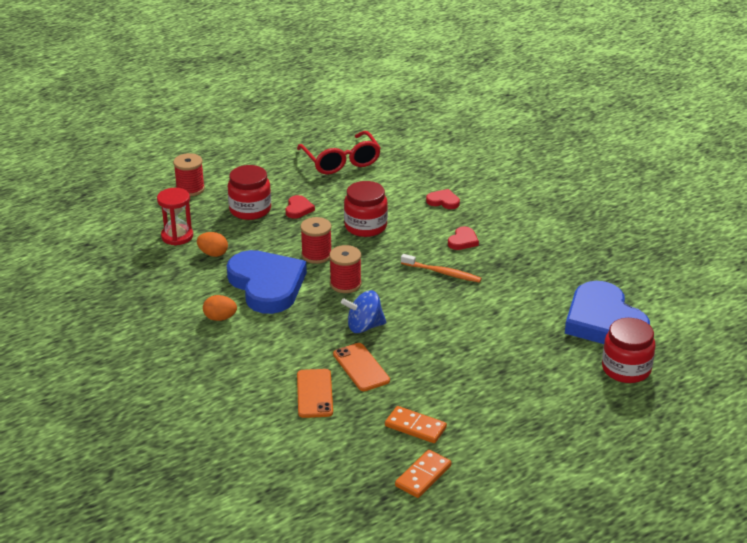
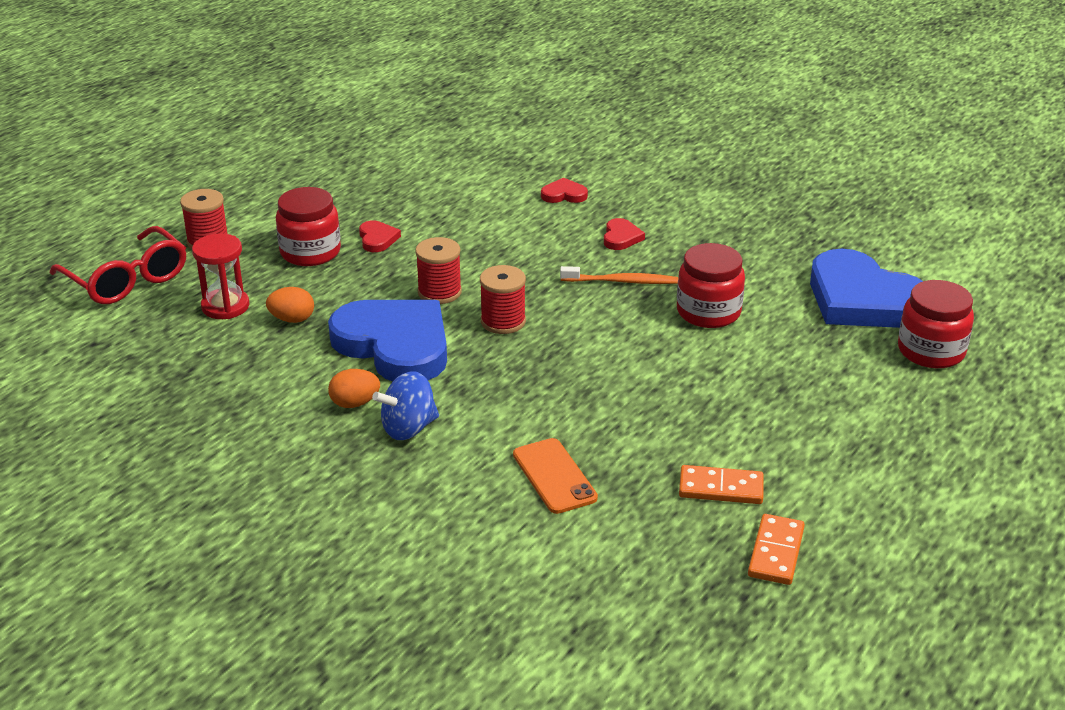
camera: 20 degrees left, 0 degrees up
(341, 161) = (398, 170): red glasses -> red glasses (127, 280)
(361, 367) = (595, 426): orange phone -> none
(364, 326) = (564, 371): blue spinning top -> blue spinning top (408, 428)
(365, 226) = (482, 244): red jar -> red jar (708, 312)

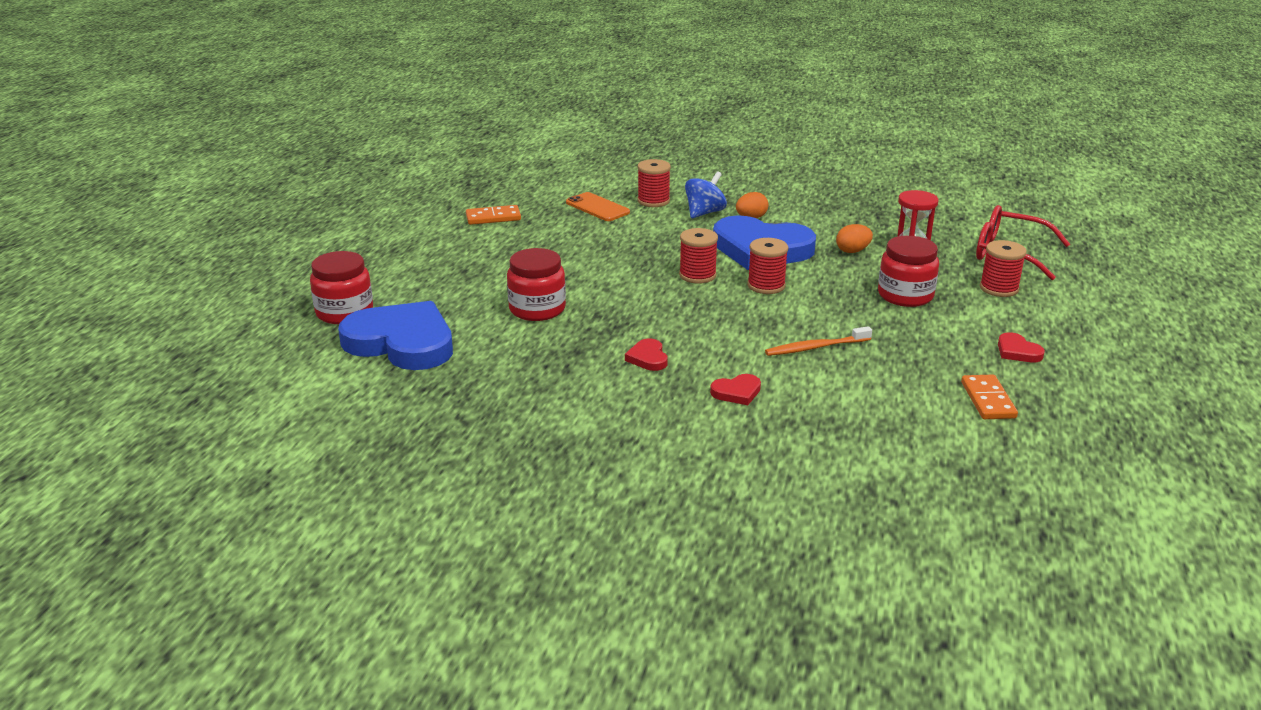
camera: 160 degrees right, 5 degrees down
(377, 239) = (865, 316): red heart -> red heart (1017, 351)
(462, 472) = (653, 201): none -> red spool
(622, 281) = (623, 319): orange toothbrush -> orange toothbrush (815, 347)
(776, 552) = (453, 199): orange domino -> orange domino (987, 400)

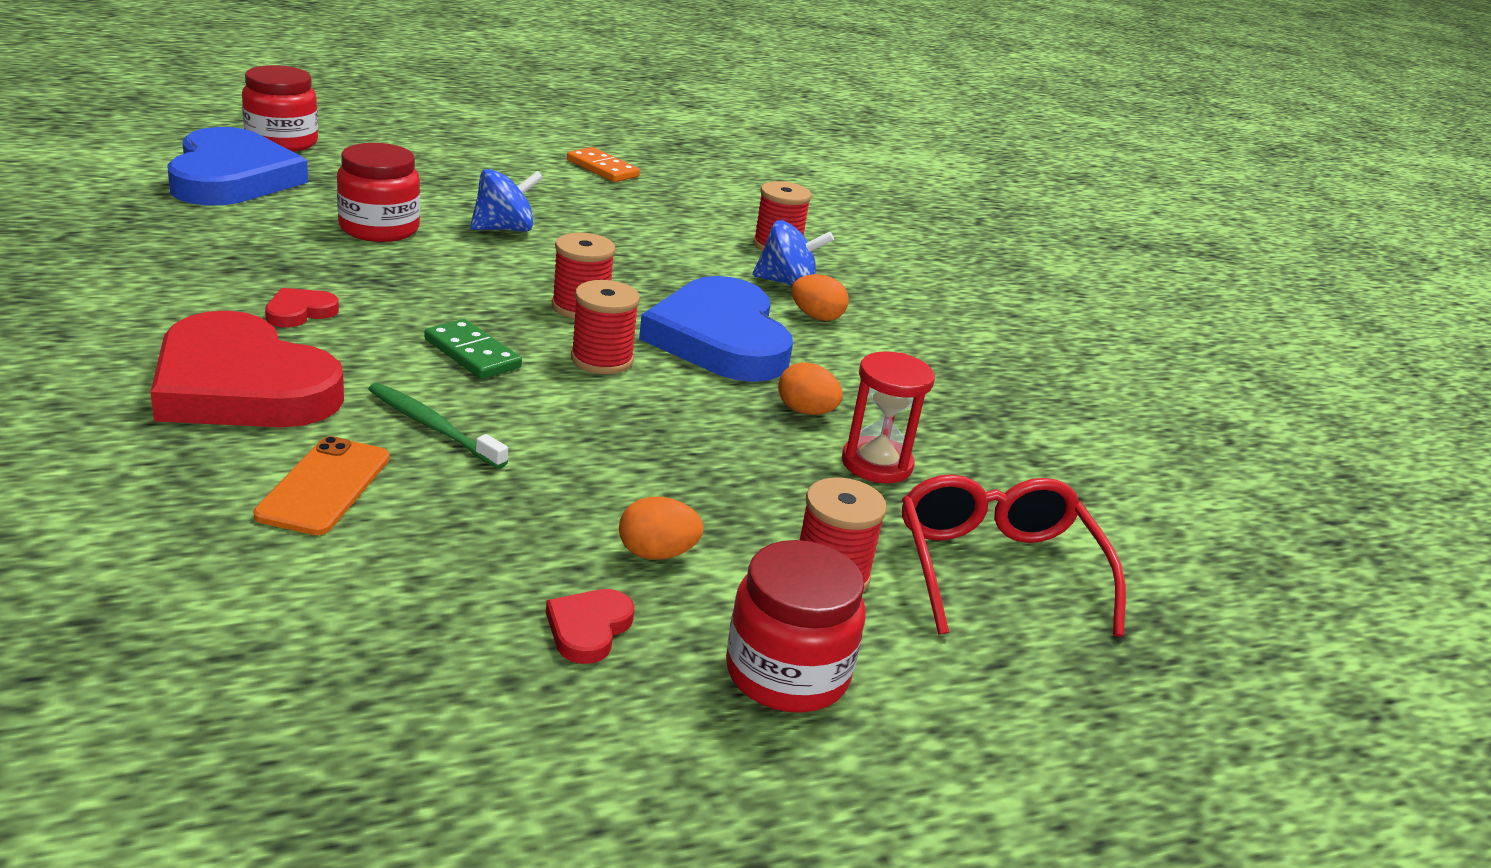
camera: 50 degrees right, 0 degrees up
(569, 271) = (504, 229): none -> blue spinning top
(597, 207) = (709, 217): orange phone -> orange phone (324, 486)
(737, 318) = (472, 353): none -> green domino
(737, 392) = (242, 386): red heart -> red heart, size x2.48
(815, 347) = (432, 426): orange toothbrush -> green toothbrush
(905, 295) = (695, 481): red jar -> red jar (787, 673)
(964, 321) = (656, 553): none -> orange egg
(987, 400) = (367, 617): orange domino -> none

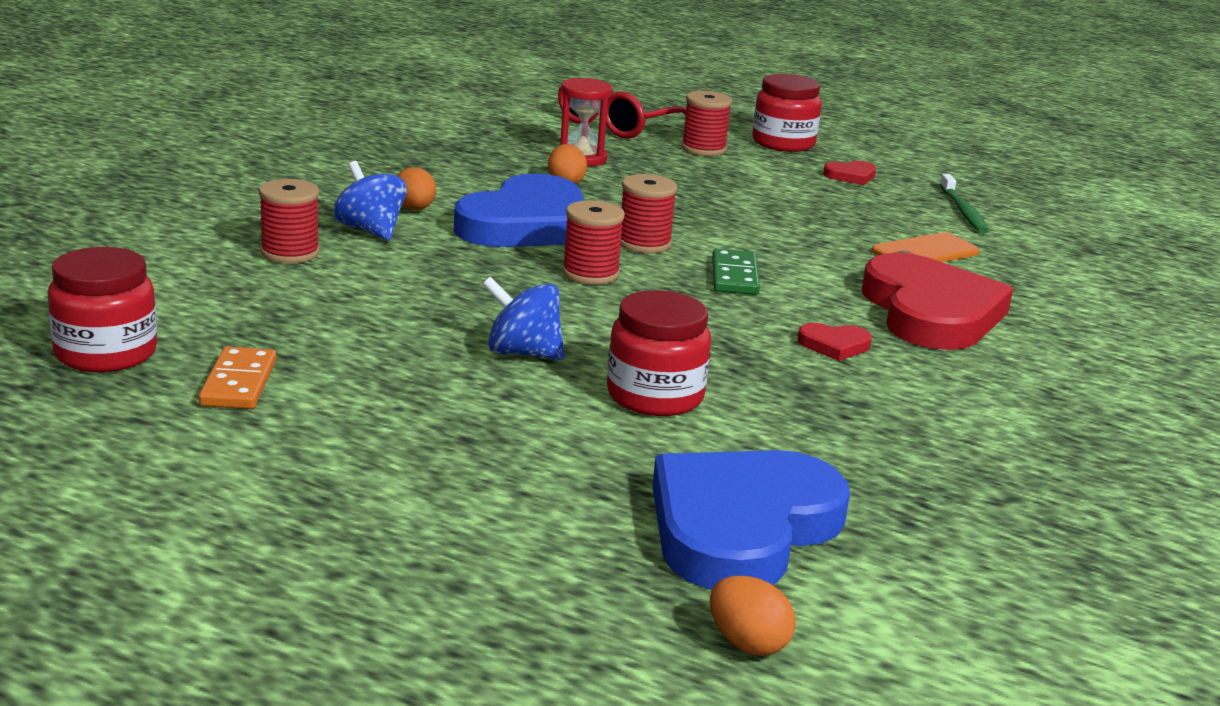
camera: 130 degrees left, 5 degrees down
(282, 142) = (594, 579): red jar -> red jar (106, 353)
(432, 426) = (824, 253): green toothbrush -> green toothbrush (963, 211)
(656, 553) = (777, 179): orange egg -> orange egg (747, 643)

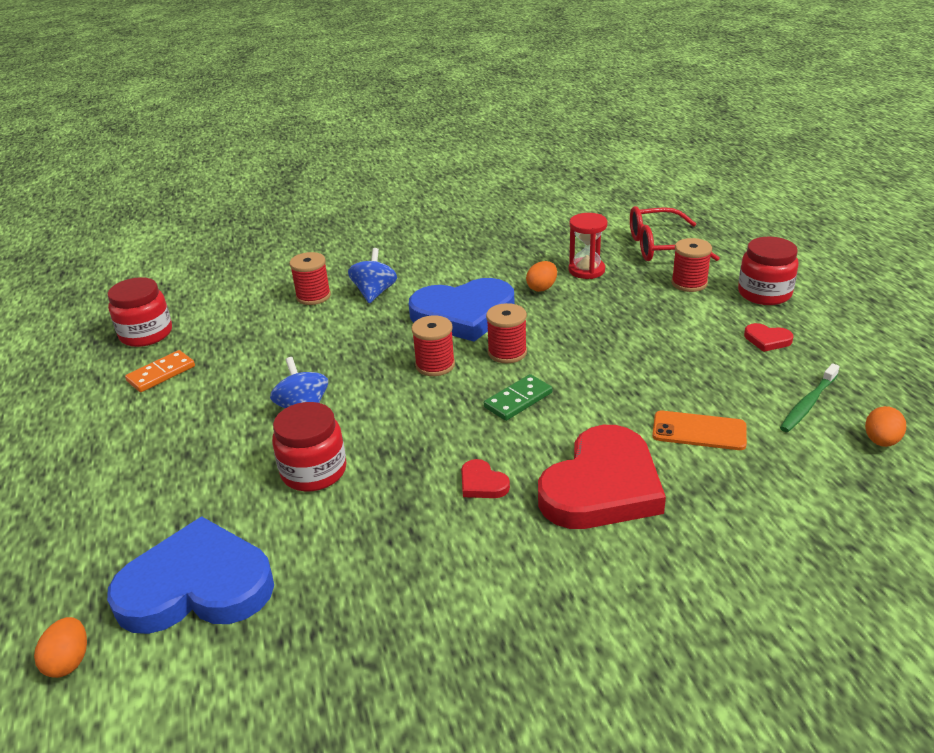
camera: 50 degrees right, 10 degrees up
(414, 209) = (422, 284): orange egg -> orange egg (881, 441)

